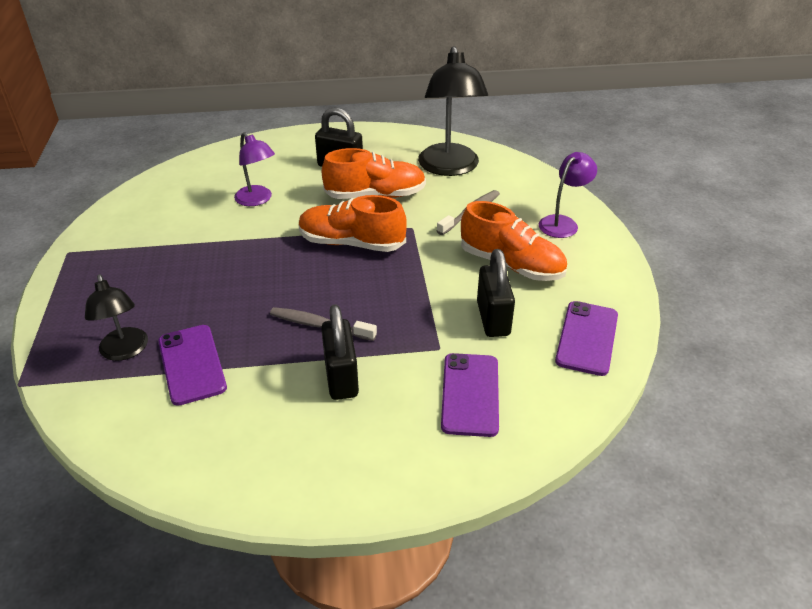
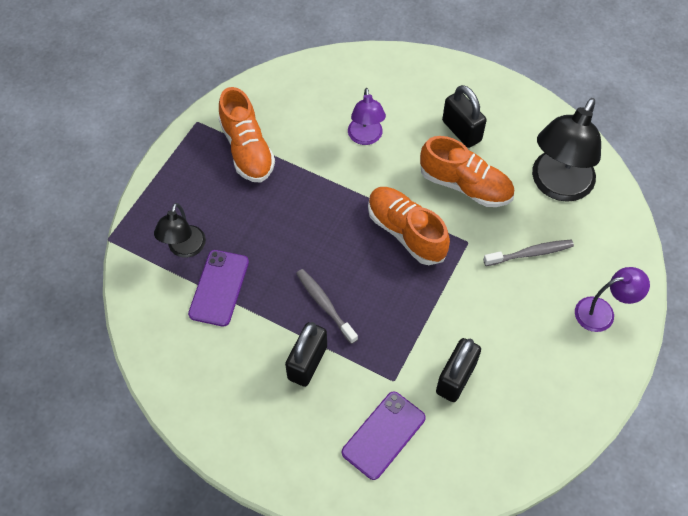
camera: 35 degrees right, 20 degrees up
(511, 264) = (516, 332): orange shoe -> orange shoe (247, 149)
(587, 338) = (512, 442): purple phone -> none

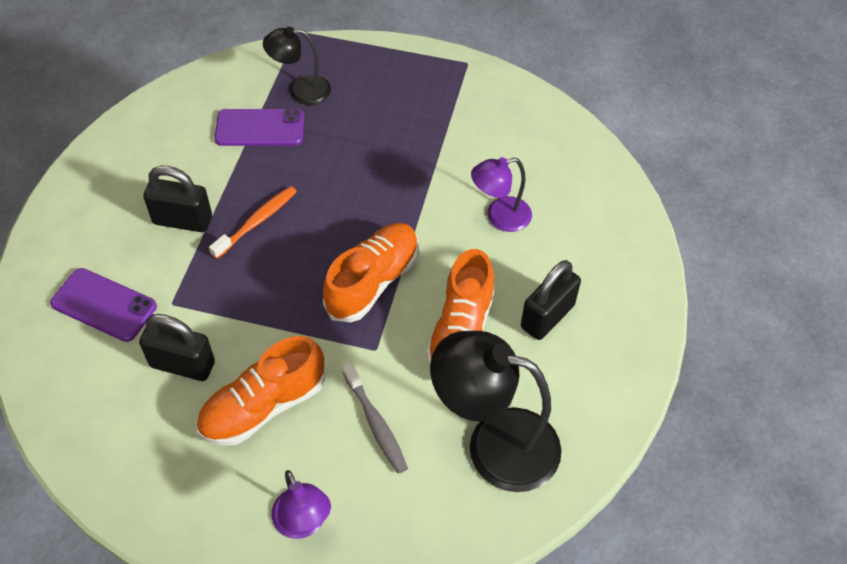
camera: 75 degrees right, 5 degrees down
(247, 149) = (444, 112): orange shoe -> orange shoe (263, 406)
(325, 305) = (257, 222): grey toothbrush -> orange toothbrush

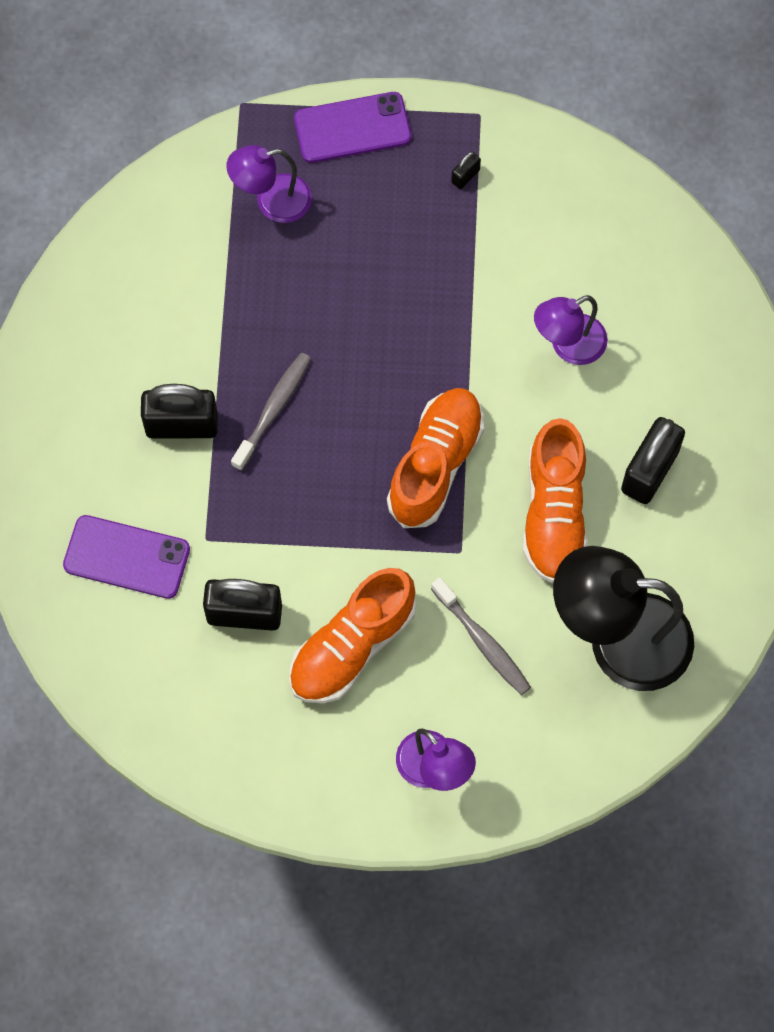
camera: 10 degrees left, 15 degrees up
(257, 222) = (273, 409): orange toothbrush -> grey toothbrush
(260, 128) = (236, 270): purple phone -> purple phone (352, 128)
(301, 90) = (272, 201): black lamp -> purple lamp
(447, 97) = (465, 176): none -> black padlock

